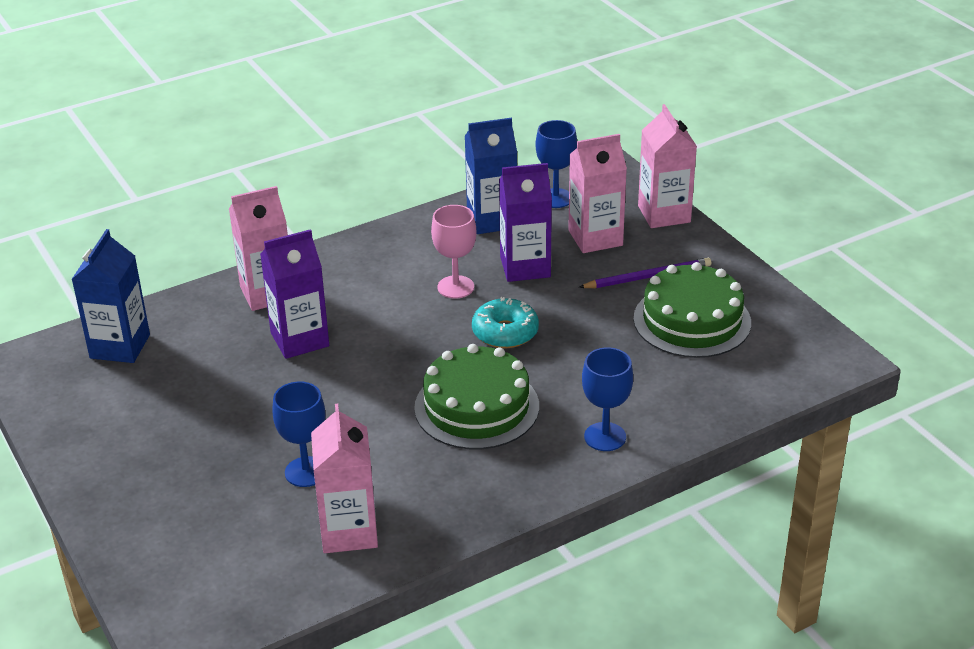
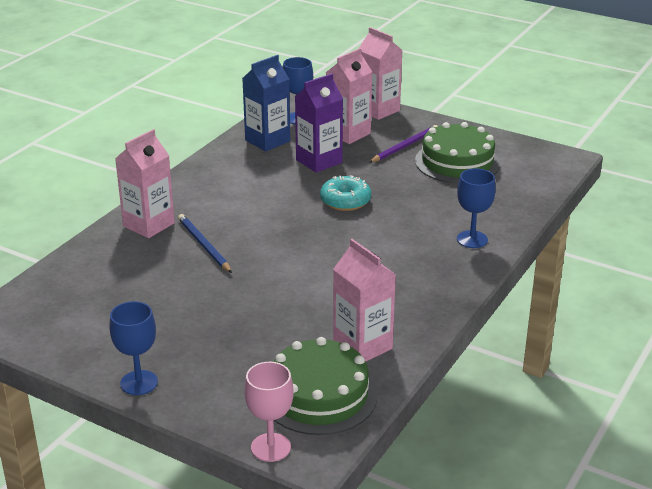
camera: 30 degrees left, 5 degrees down
(120, 346) = (65, 289): blue carton -> none
(300, 339) = (204, 245): purple carton -> blue pencil
(306, 472) = (294, 321): blue goblet -> blue goblet (139, 383)
(455, 287) = (283, 185): pink goblet -> pink goblet (271, 447)
(476, 407) = (372, 248): green cake -> green cake (319, 395)

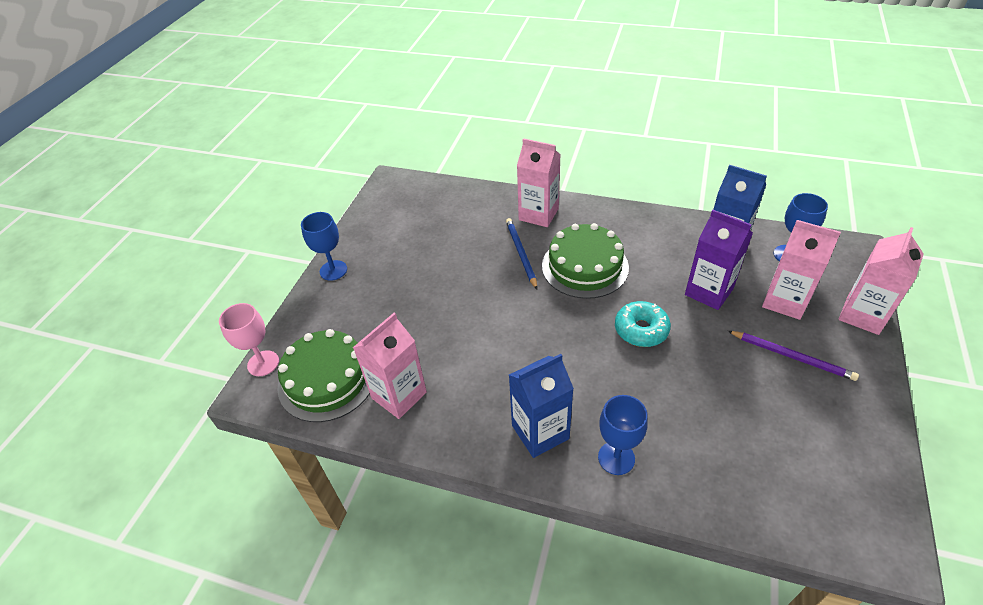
camera: 80 degrees right, 15 degrees up
(204, 245) = (521, 253): blue pencil -> blue pencil turned 60 degrees counterclockwise
(435, 270) = (540, 432): none -> blue carton
(457, 162) = (788, 415): green cake -> green cake (585, 266)

